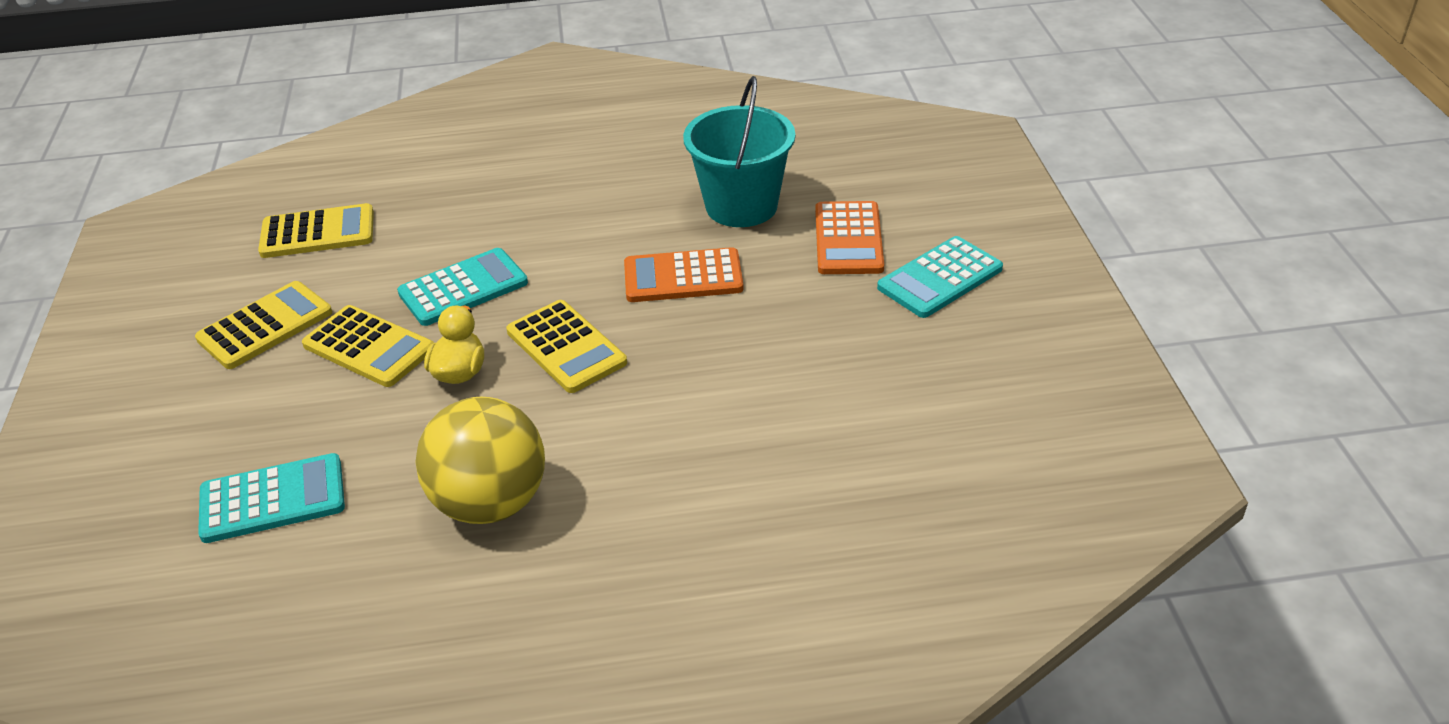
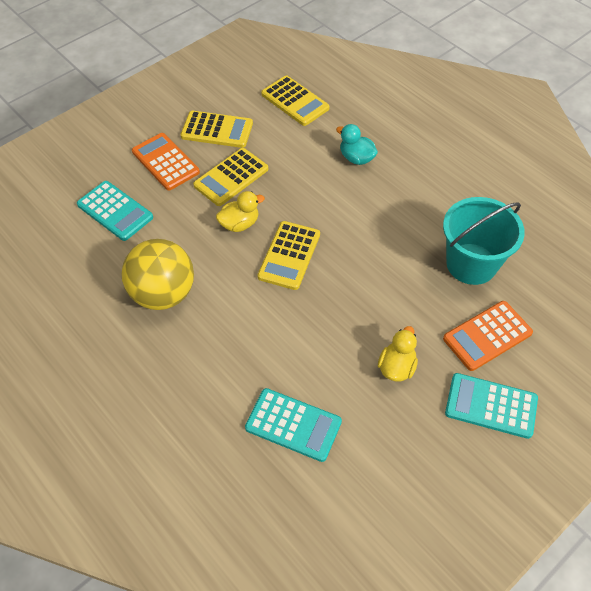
camera: 55 degrees right, 15 degrees up
(369, 347) = (231, 177): yellow calculator -> yellow calculator turned 45 degrees clockwise
(463, 288) = (300, 184): turquoise calculator -> turquoise calculator (293, 425)
(482, 222) = (356, 158): none -> turquoise duck
(683, 277) = (385, 273): orange calculator -> orange calculator (165, 162)
(825, 327) = (396, 367): none -> yellow duck

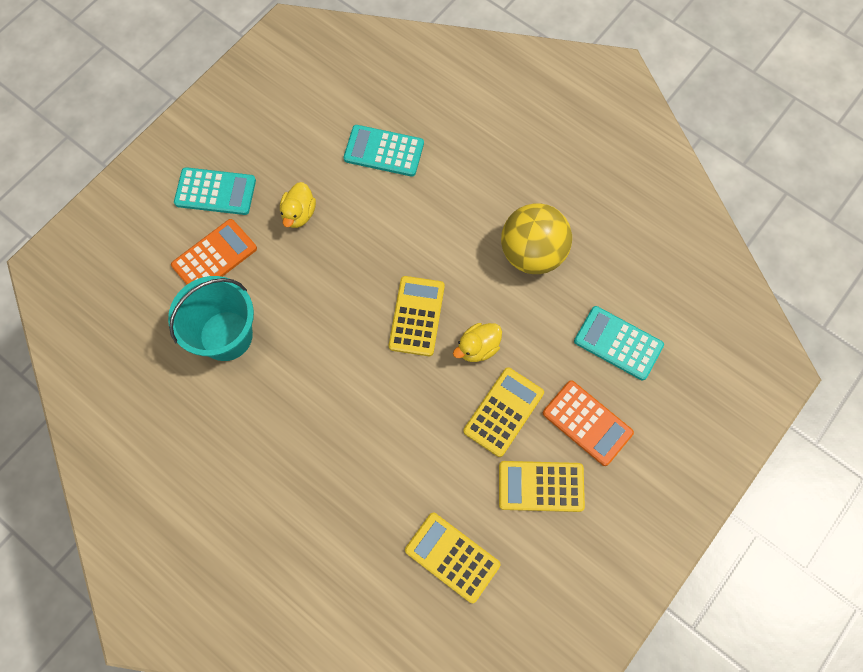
camera: 170 degrees right, 15 degrees up
(356, 158) = (360, 467): turquoise duck -> none

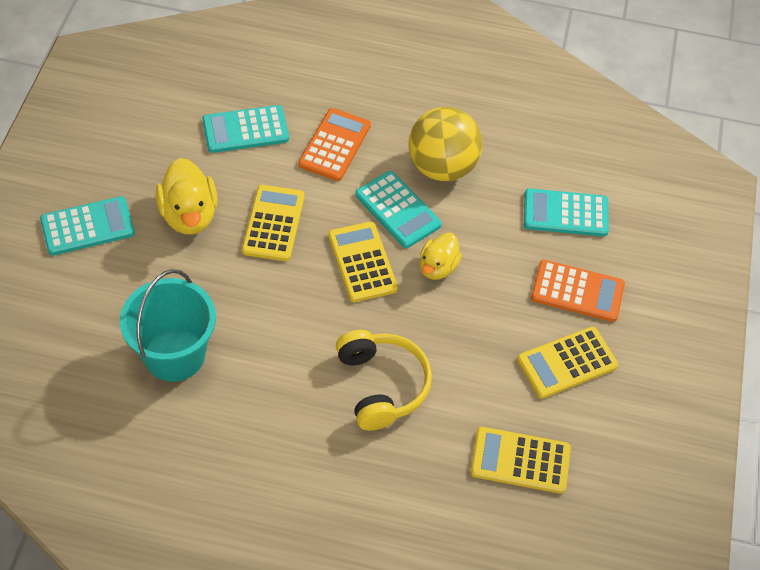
camera: 30 degrees left, 15 degrees down
(214, 257) = (120, 287): orange calculator -> orange calculator (334, 145)
(299, 214) = (189, 215): yellow duck -> yellow duck, size x1.55
(374, 436) = (382, 385): none -> yellow headphones
(472, 279) = (398, 210): none -> turquoise calculator
(503, 412) = (494, 313): yellow calculator -> yellow calculator (273, 223)

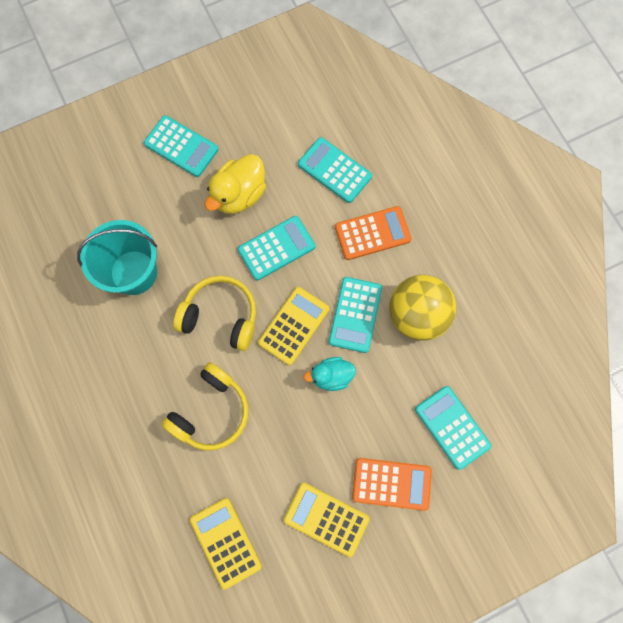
camera: 55 degrees right, 20 degrees up
(273, 223) = (276, 248): yellow calculator -> turquoise calculator
(294, 313) = (221, 316): none -> yellow headphones
(437, 267) = (331, 376): yellow duck -> turquoise duck
(577, 291) = (391, 483): orange calculator -> orange calculator turned 60 degrees counterclockwise

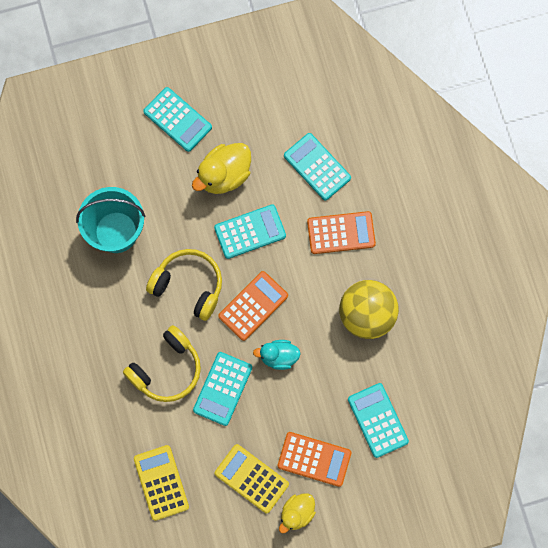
camera: 10 degrees right, 0 degrees up
(294, 326) = (253, 306): yellow calculator -> orange calculator
(355, 315) = (310, 305): turquoise calculator -> turquoise calculator (222, 389)
(384, 550) = (297, 513): none -> yellow duck

